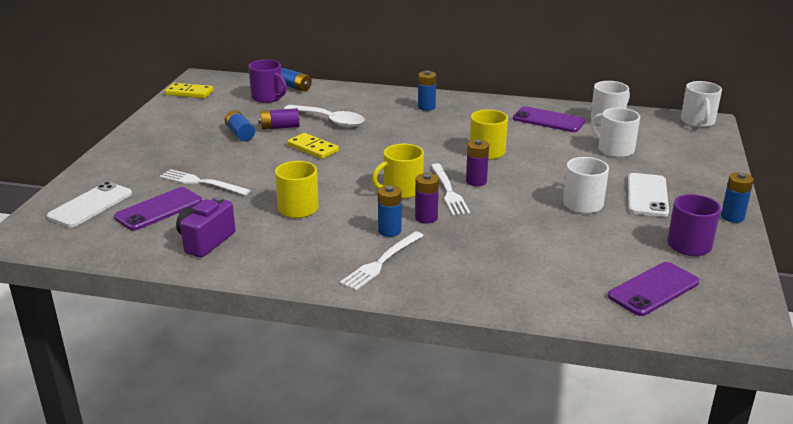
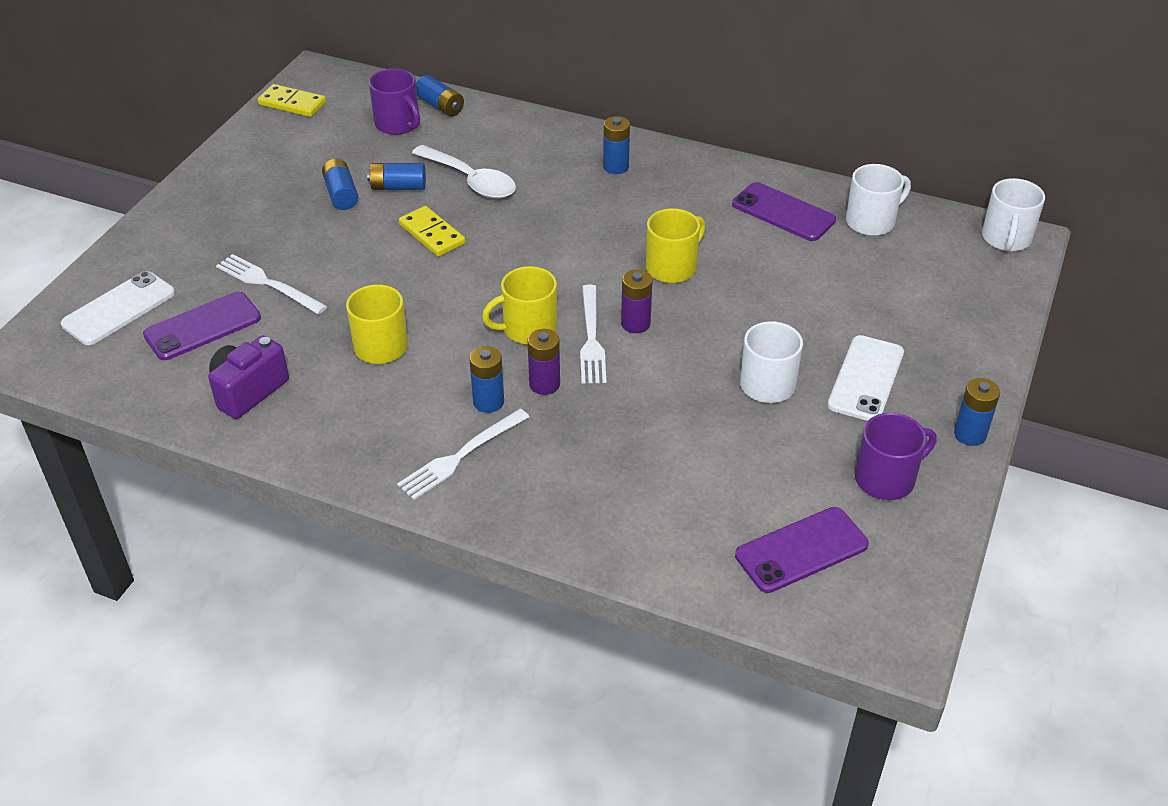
camera: 10 degrees right, 15 degrees up
(280, 127) = (398, 187): purple battery -> blue battery
(615, 150) = (856, 284): white mug -> none

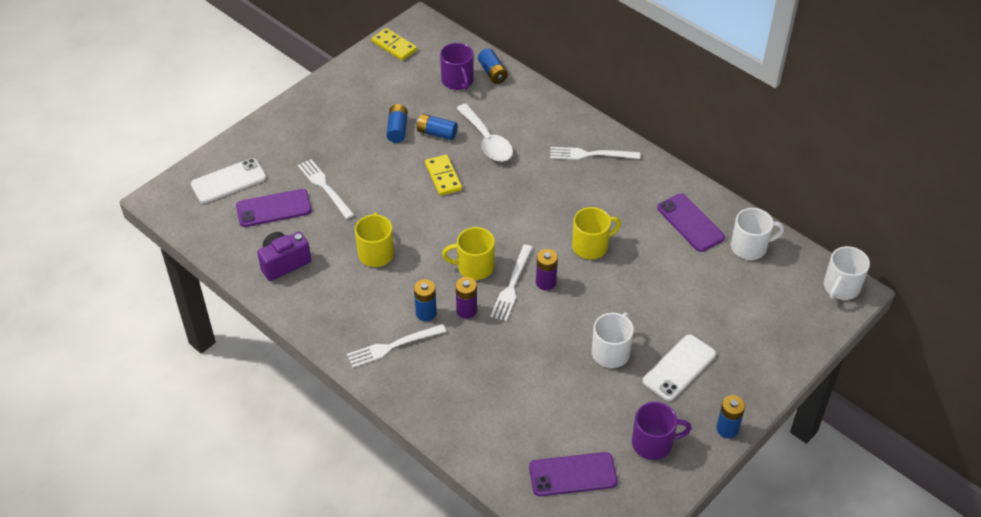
camera: 20 degrees right, 5 degrees up
(616, 167) = (591, 154): blue battery -> white fork

